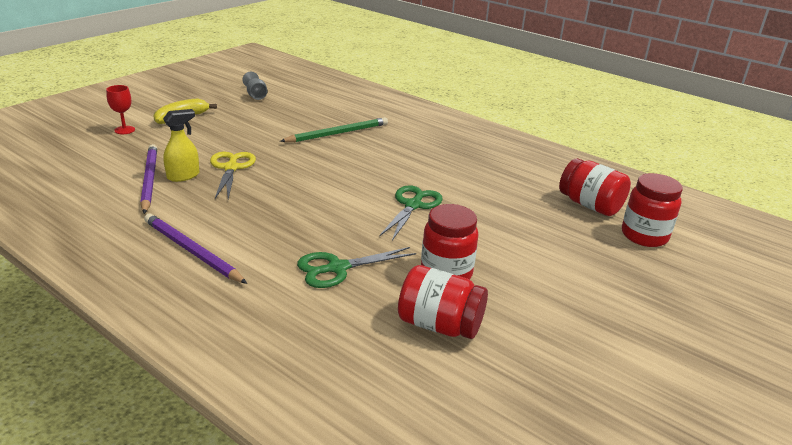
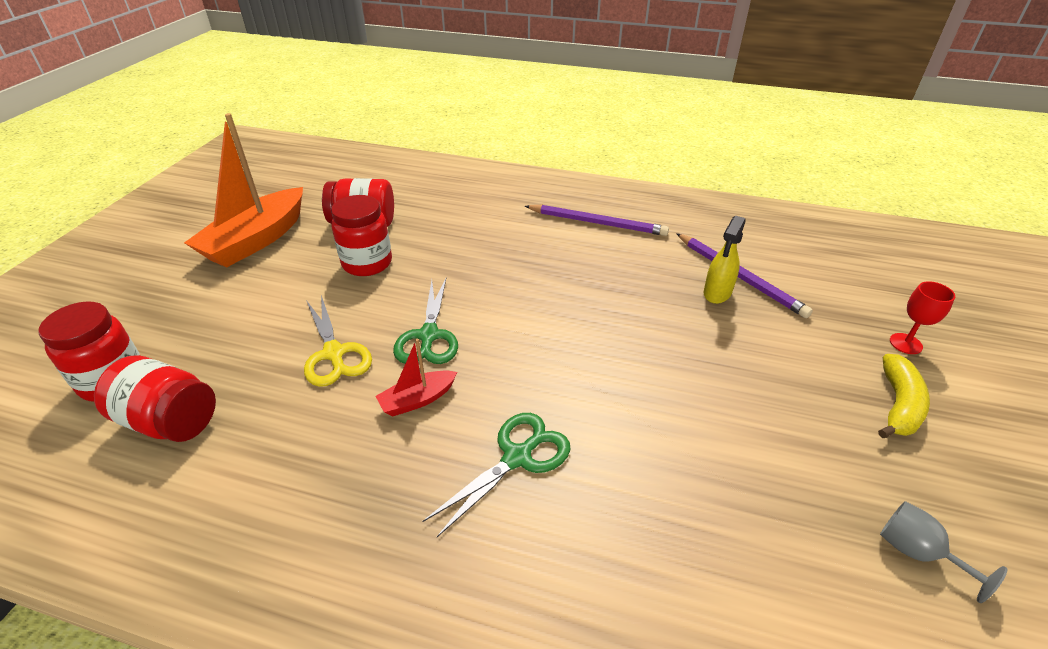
camera: 160 degrees right, 10 degrees up
(231, 168) = (687, 323): yellow scissors -> yellow scissors (334, 354)
(337, 268) = (467, 241): green scissors -> green scissors (518, 457)
(338, 133) = (633, 466): green pencil -> none
(434, 178) = (417, 400): none -> red boat
(569, 337) = (256, 240): none -> orange boat

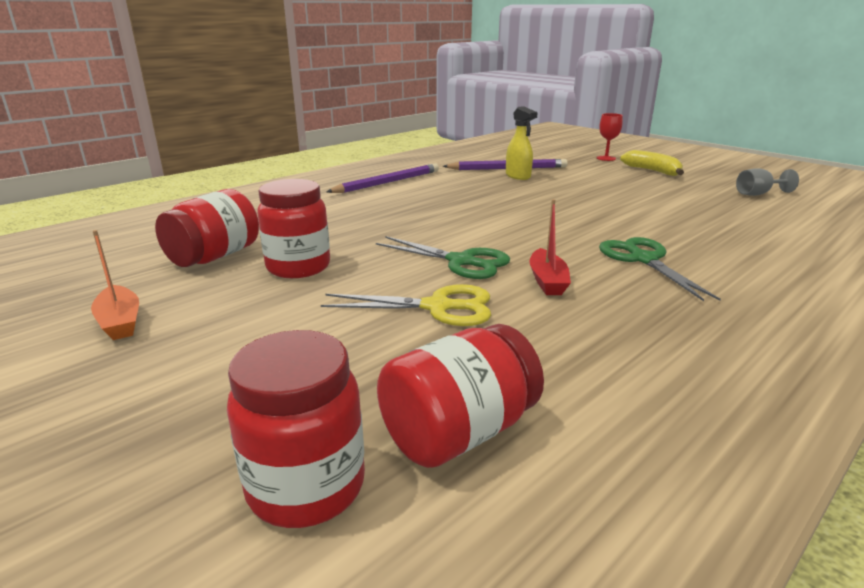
camera: 60 degrees left, 15 degrees down
(256, 240) = (120, 322): orange boat -> orange boat, size x0.47

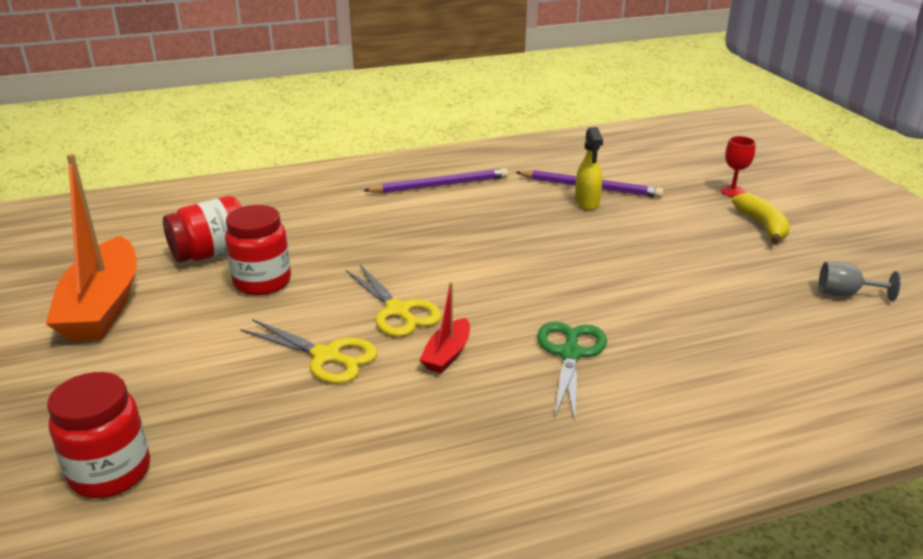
camera: 25 degrees right, 5 degrees up
(120, 322) = (103, 306): orange boat -> orange boat, size x2.13
(458, 432) = (229, 469): red jar -> none
(462, 262) = (398, 311): green scissors -> yellow scissors

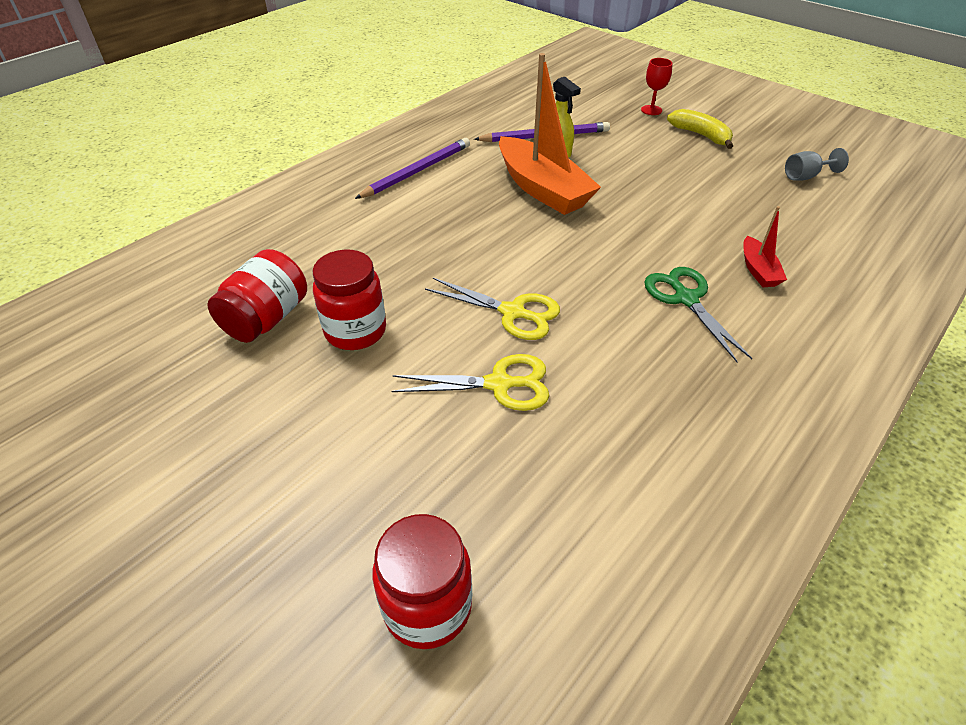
camera: 30 degrees left, 15 degrees up
(103, 306) = (209, 425): orange boat -> orange boat (542, 189)
(447, 354) = (596, 338): red boat -> red boat (758, 270)

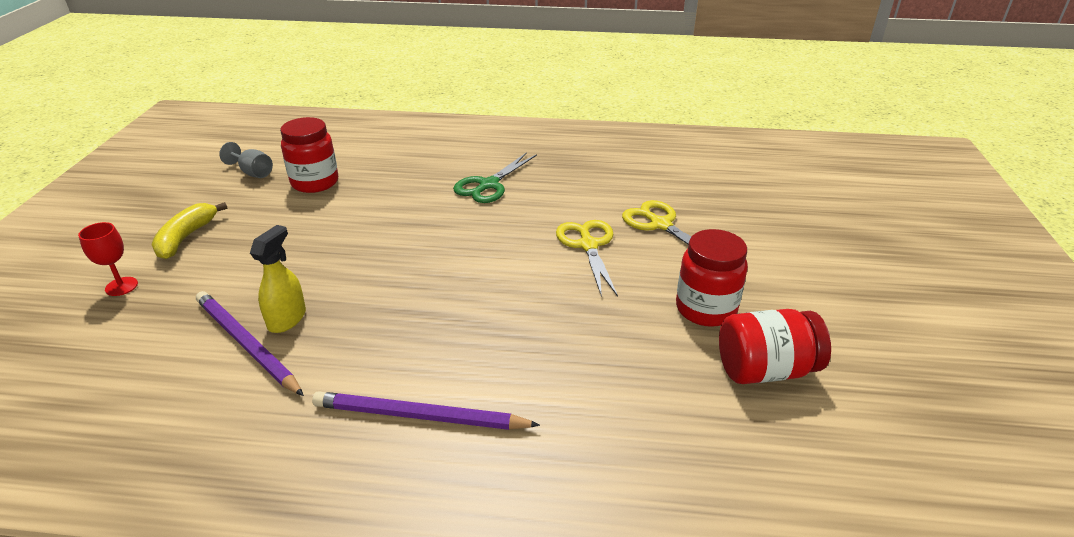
camera: 125 degrees left, 10 degrees down
(427, 606) = (808, 193): red jar -> red jar (315, 182)
(542, 189) = (384, 299): orange boat -> none
(758, 270) = (424, 168): red boat -> none

